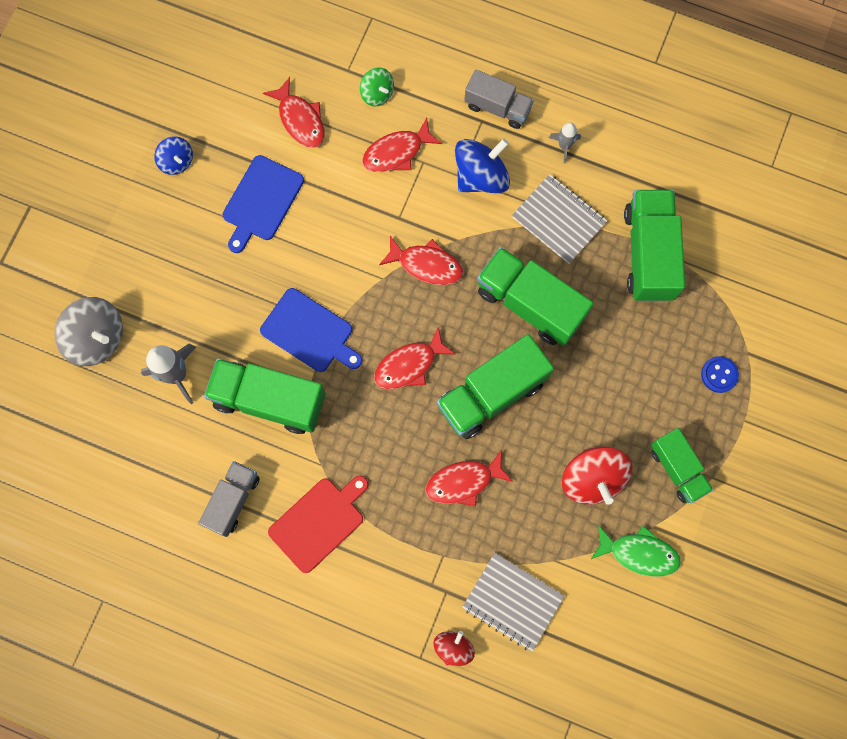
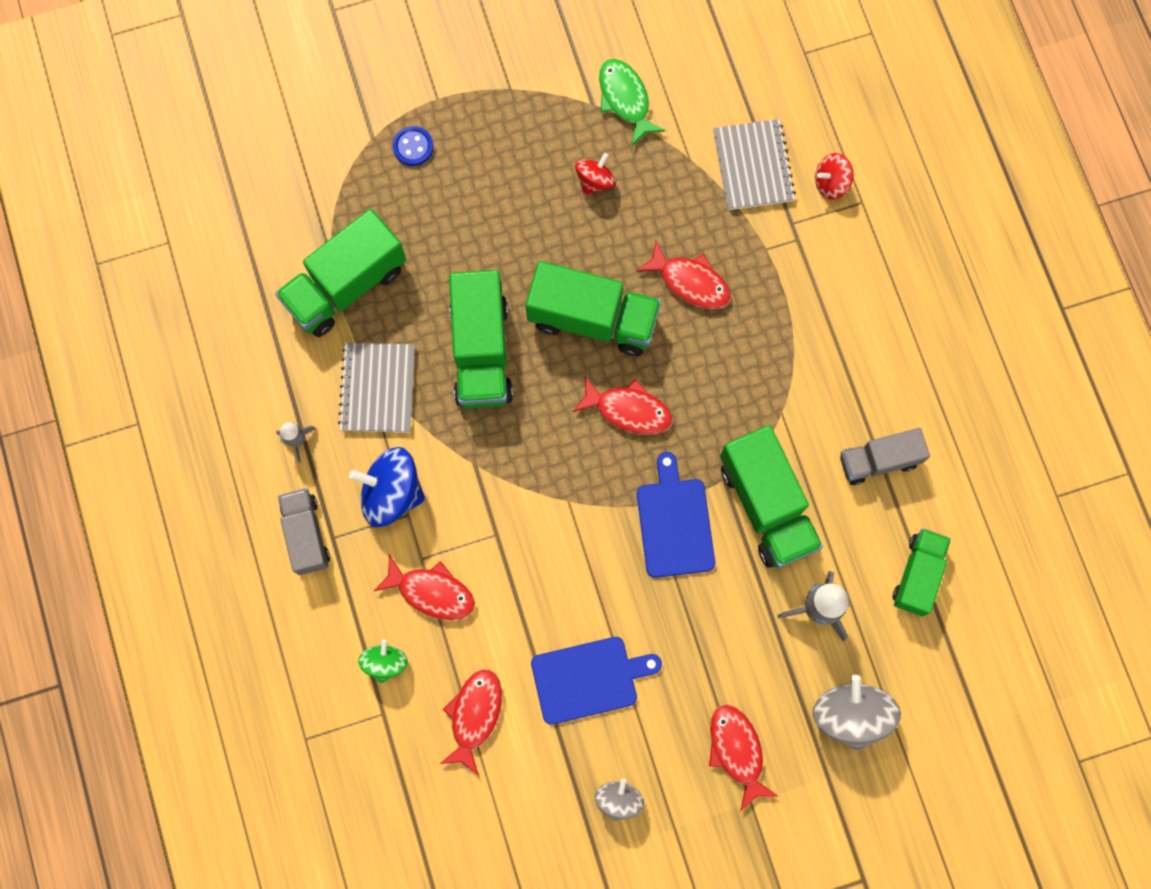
camera: 130 degrees left, 0 degrees up
(177, 161) = (618, 799): blue spinning top -> grey spinning top
(319, 522) = (830, 372): red cutting board -> none
(426, 265) = (521, 472): red fish -> red fish (737, 751)
(592, 479) = (595, 181): red spinning top -> red spinning top, size x0.58
(677, 469) = (527, 121): green truck -> green truck (917, 575)

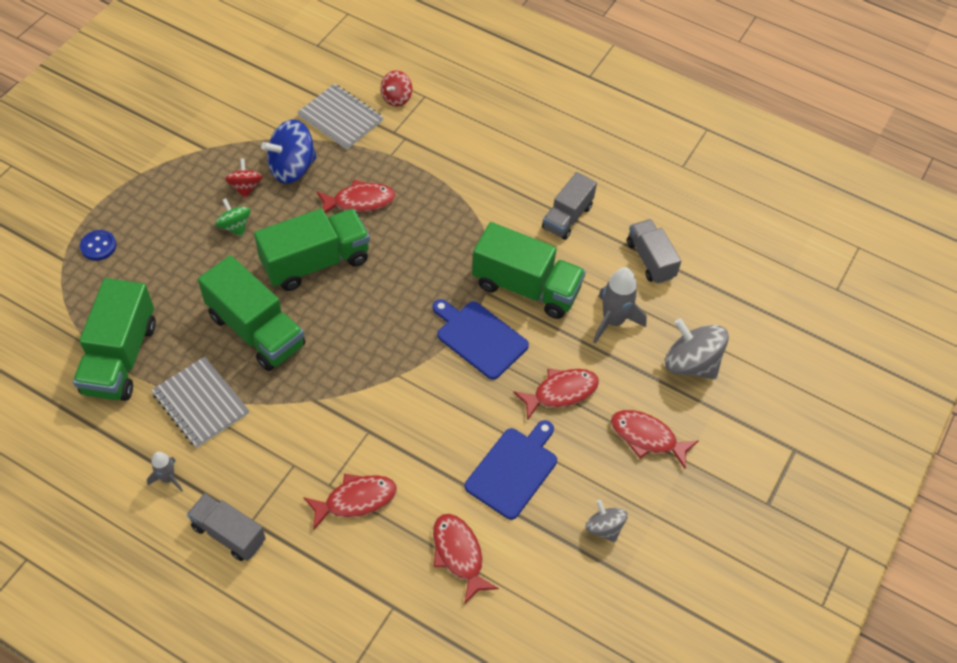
camera: 45 degrees left, 20 degrees down
(385, 663) = (364, 572): green spinning top -> green spinning top (235, 226)
(392, 493) = (270, 460): blue spinning top -> blue spinning top (292, 168)
(625, 99) = (224, 133): green fish -> none
(628, 410) = (388, 296): red fish -> red fish (561, 392)
(917, 575) = (650, 260): green truck -> grey truck

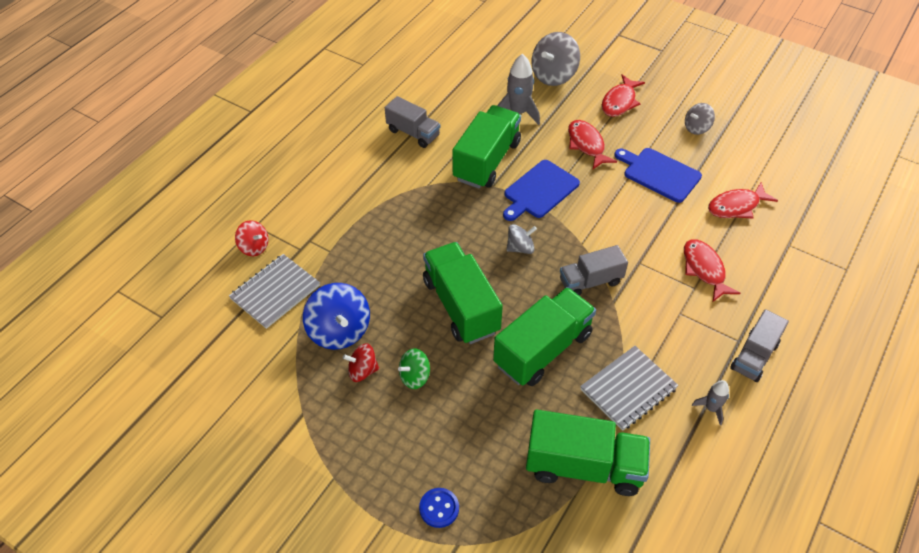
camera: 85 degrees left, 5 degrees down
(360, 201) = (387, 273): red fish -> none
(392, 316) = (520, 248): none -> grey spinning top
(650, 260) = (458, 89): grey truck -> grey truck (590, 281)

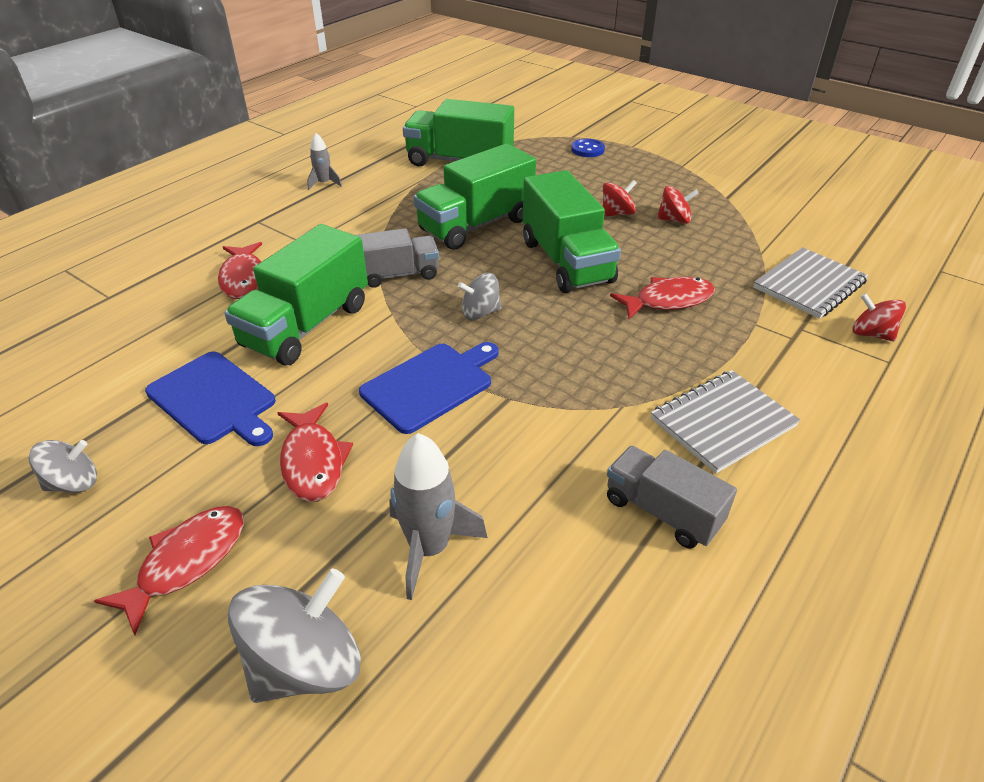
camera: 175 degrees left, 10 degrees down
(339, 331) = (711, 249): blue spinning top -> none
(414, 377) = (617, 214): green spinning top -> red spinning top
(487, 161) = (513, 442): green truck -> green truck (306, 325)
(628, 389) = (397, 197): grey notebook -> grey notebook (723, 423)
(736, 206) = (133, 345): red fish -> red fish (668, 300)
(754, 356) = (251, 210): grey truck -> none

